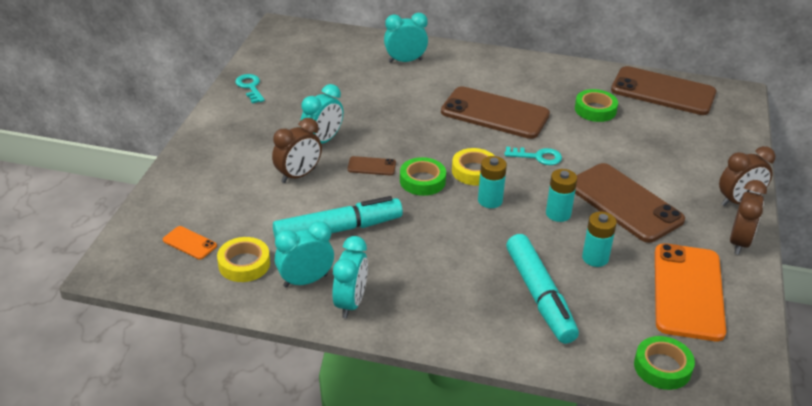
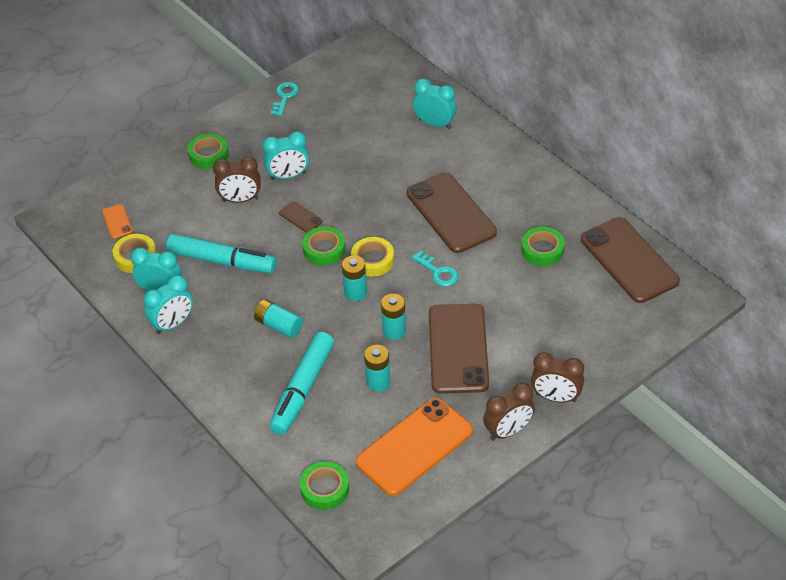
camera: 40 degrees right, 10 degrees up
(226, 154) = (208, 155): none -> green tape
(454, 256) = (279, 325): none -> turquoise battery

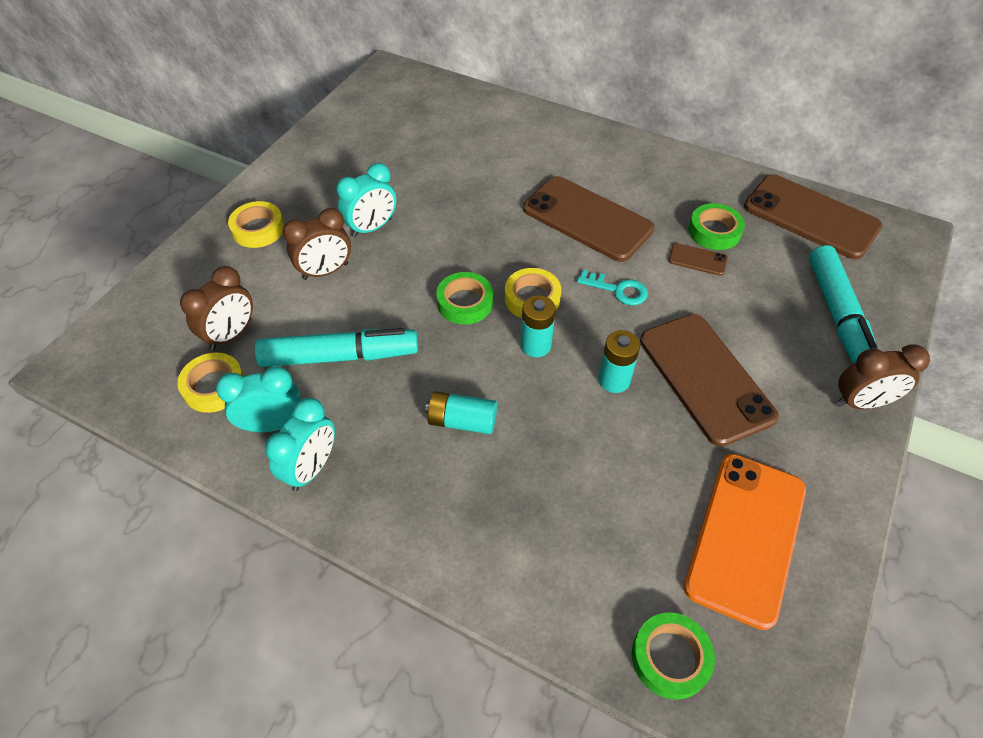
camera: 25 degrees left, 5 degrees up
(117, 221) = (168, 345): orange phone -> none
(208, 155) = (258, 229): green tape -> yellow tape
(285, 97) = (321, 144): turquoise key -> none
(300, 217) = (413, 272): brown phone -> brown phone (697, 259)
(302, 389) = (546, 504): turquoise marker -> turquoise marker (838, 317)
(378, 382) = (638, 458): turquoise battery -> none
(435, 124) = (508, 131): turquoise clock -> none
(508, 431) = (842, 469): brown clock -> brown clock (231, 334)

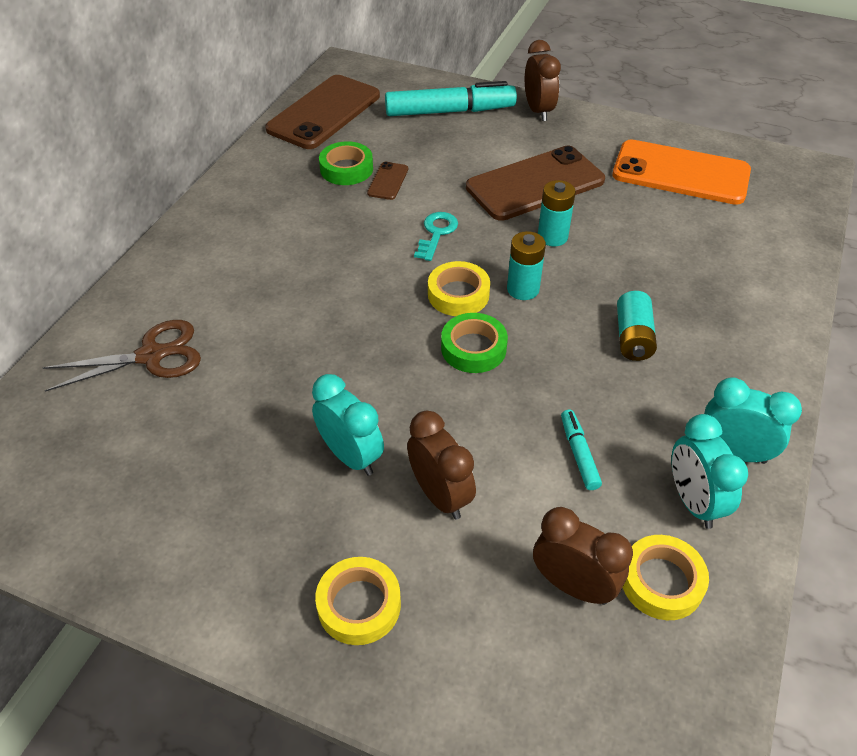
camera: 95 degrees left, 5 degrees down
(340, 356) = (579, 454): turquoise marker -> turquoise marker, size x0.47
(482, 134) = (152, 355): none -> brown scissors
(587, 219) = (329, 255): brown phone -> none
(670, 658) = (792, 212): green tape -> none

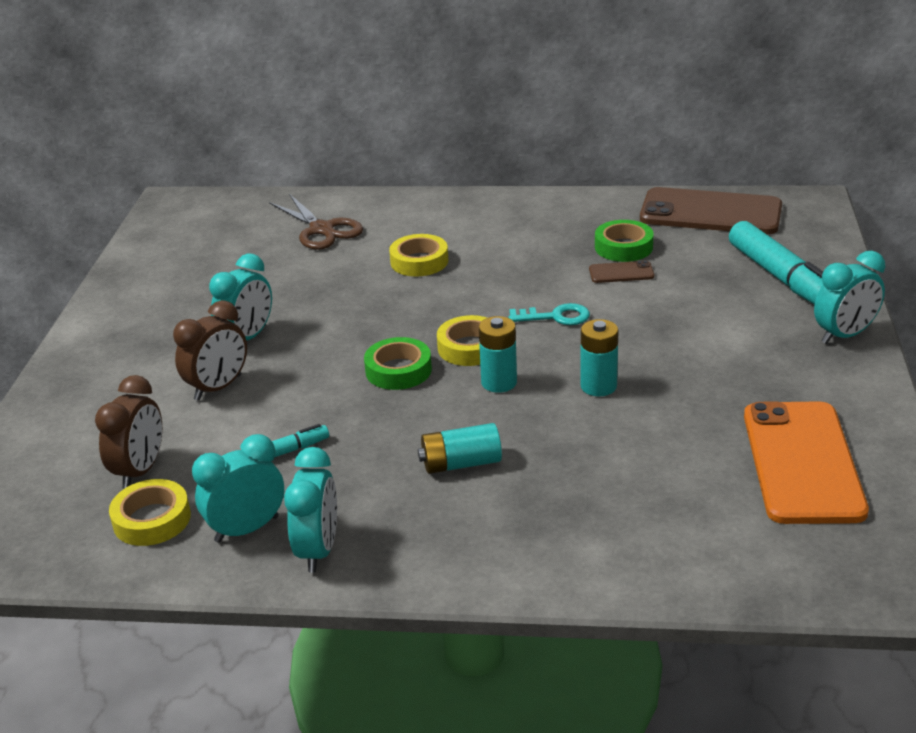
camera: 75 degrees right, 15 degrees down
(359, 605) = (108, 374): yellow tape -> yellow tape (419, 261)
(535, 184) = (688, 359): brown phone -> none
(538, 111) = (844, 335): brown clock -> turquoise clock

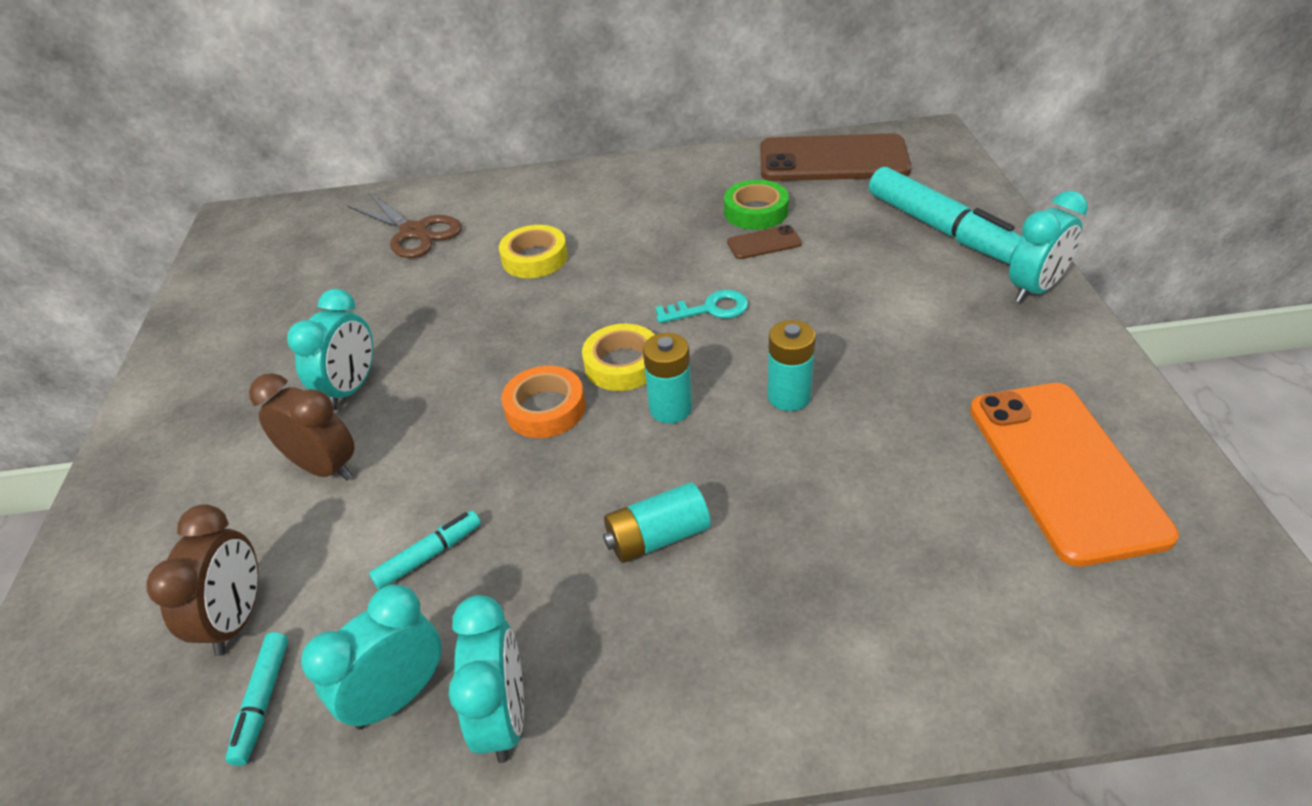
camera: 10 degrees left, 10 degrees up
(152, 519) = (262, 702): yellow tape -> turquoise marker
(218, 388) = (325, 468): brown clock -> brown clock turned 90 degrees counterclockwise
(398, 370) = (545, 409): green tape -> orange tape

